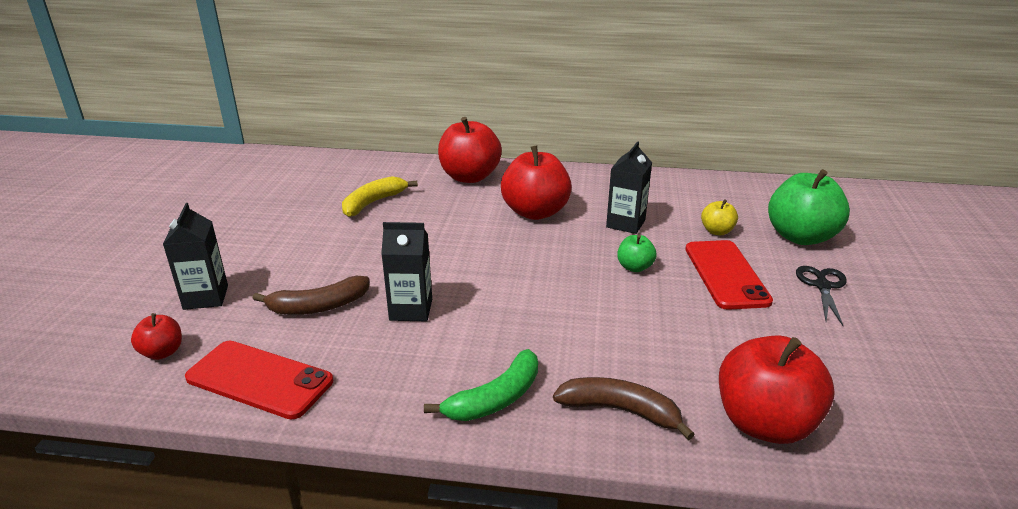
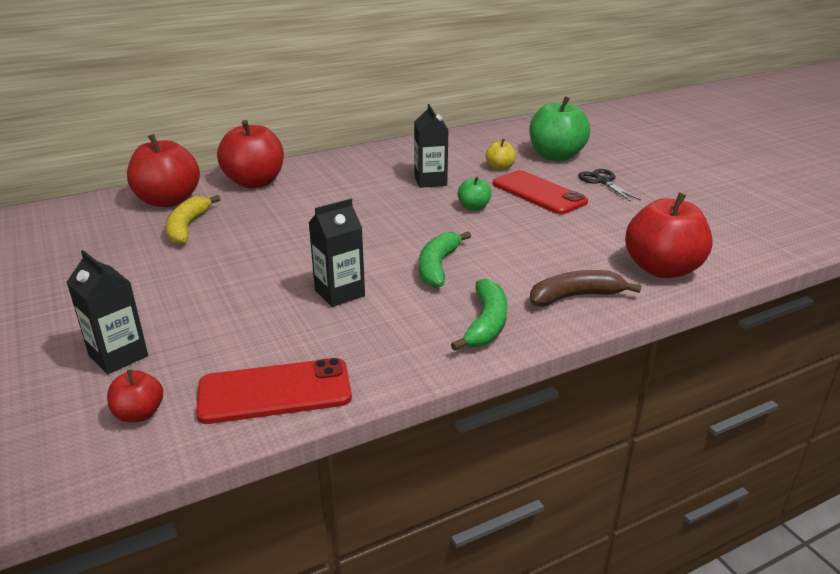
camera: 35 degrees left, 0 degrees up
(318, 306) = (251, 320): brown banana -> none
(524, 318) = (438, 266): none -> green banana
(535, 212) = (349, 193): red apple -> red apple (168, 201)

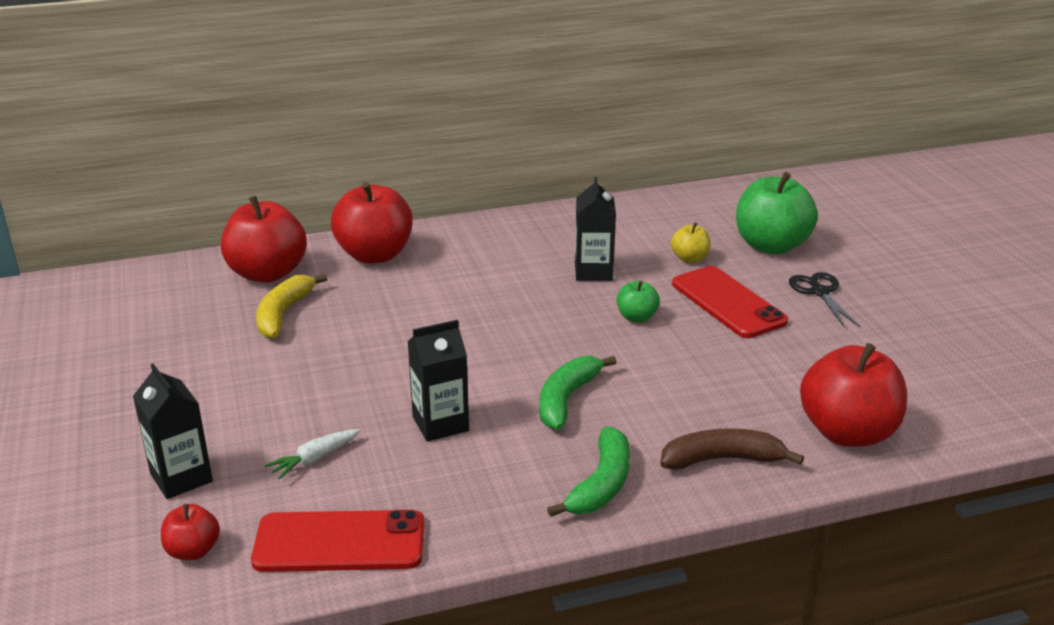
camera: 10 degrees right, 0 degrees up
(237, 329) = (314, 459): none -> white carrot

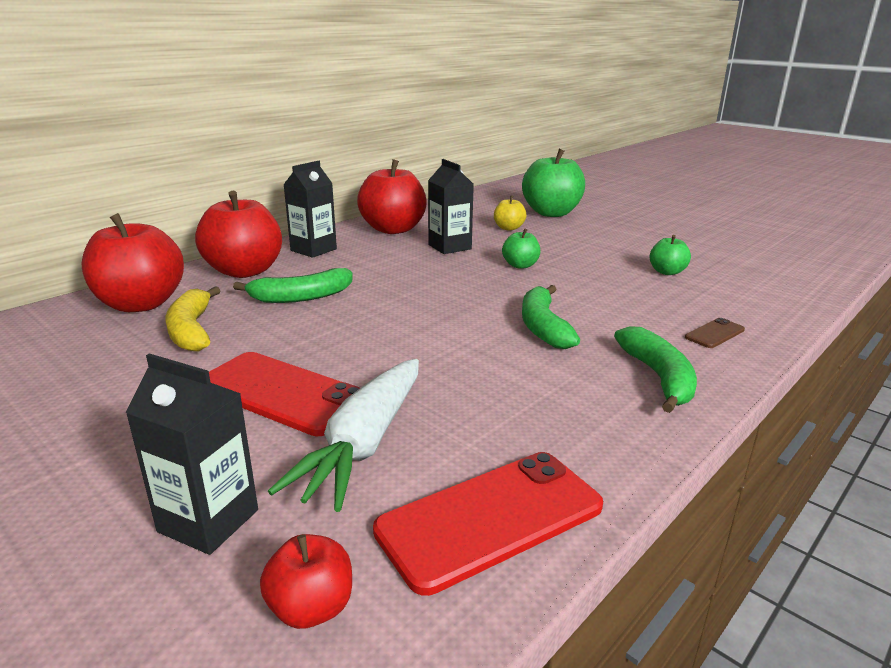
camera: 30 degrees left, 5 degrees down
(314, 459) = (364, 444): white carrot -> white carrot, size x1.97
(394, 301) = (301, 297): none -> green banana
(440, 424) = (458, 374): black carton -> black carton (313, 250)
(722, 459) = (714, 333): brown banana -> brown phone
(728, 302) = (570, 245): red phone -> red phone (282, 393)
(786, 371) = (667, 272): none -> green apple
(820, 292) = (618, 229): black scissors -> none
(847, 432) = (761, 295): red apple -> red apple (393, 229)

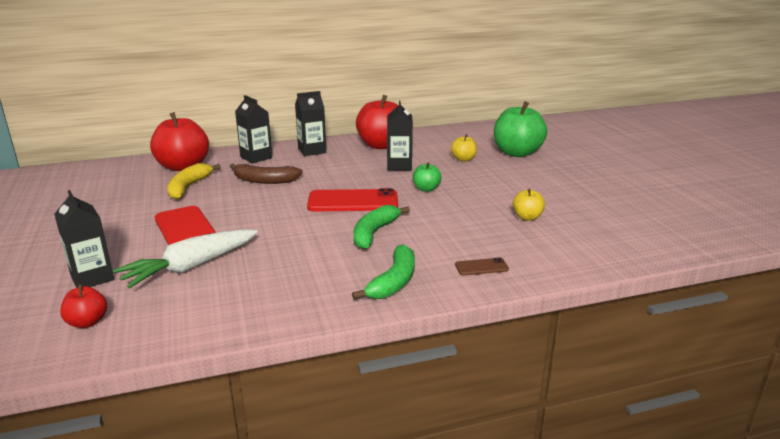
camera: 30 degrees right, 0 degrees up
(244, 271) = (256, 157): red apple -> black carton
(301, 297) = (264, 180): green banana -> brown banana
(490, 518) = (197, 317): red phone -> red phone (353, 201)
(667, 272) = (527, 217): green apple -> yellow apple

